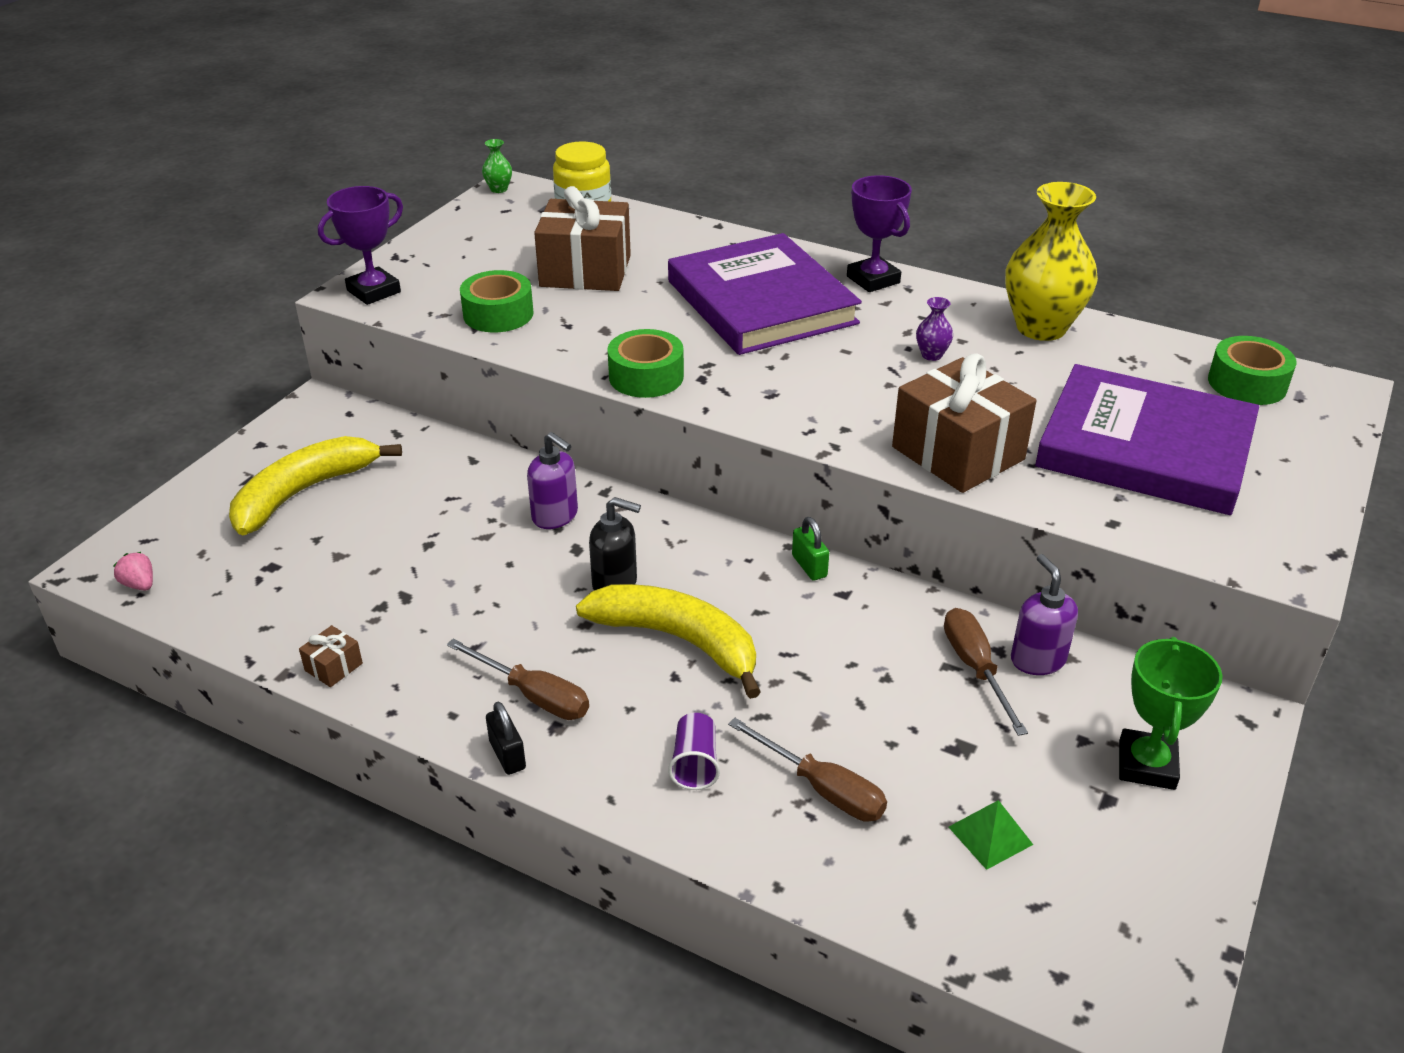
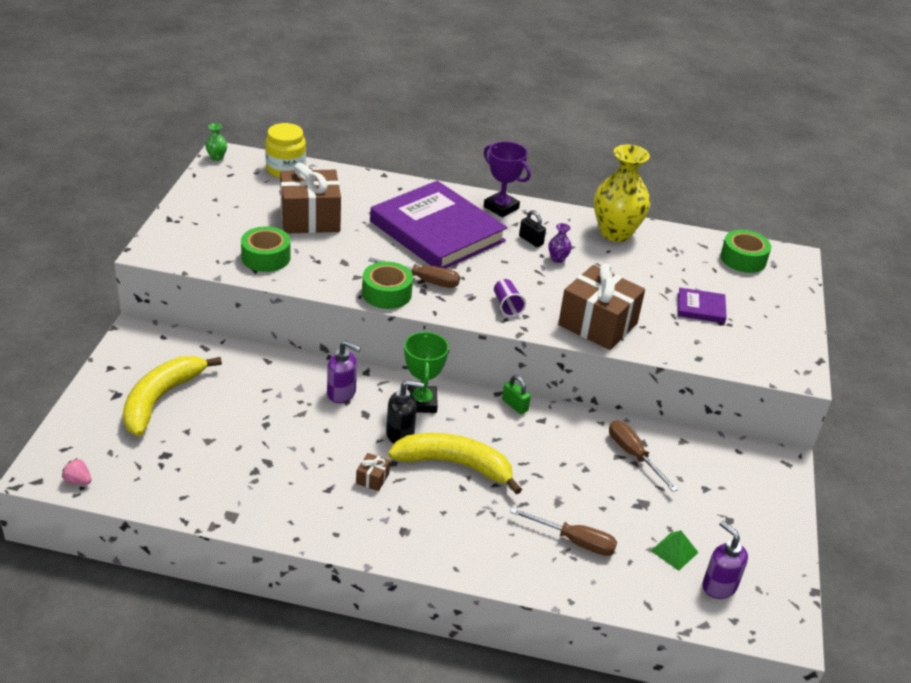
camera: 20 degrees left, 0 degrees up
(333, 667) = (243, 516): brown gift -> brown gift (372, 478)
(373, 291) = (168, 248): purple trophy -> none
(507, 755) = (382, 553): black padlock -> black padlock (531, 240)
(534, 696) = (381, 514): brown screwdriver -> brown screwdriver (424, 280)
(695, 764) = (496, 539): purple cup -> purple cup (507, 306)
(1037, 659) = (666, 444): purple soap dispenser -> purple soap dispenser (719, 586)
(1145, 448) = (700, 308): purple book -> purple book, size x0.41
(1147, 765) = (742, 497): green trophy -> green trophy (421, 402)

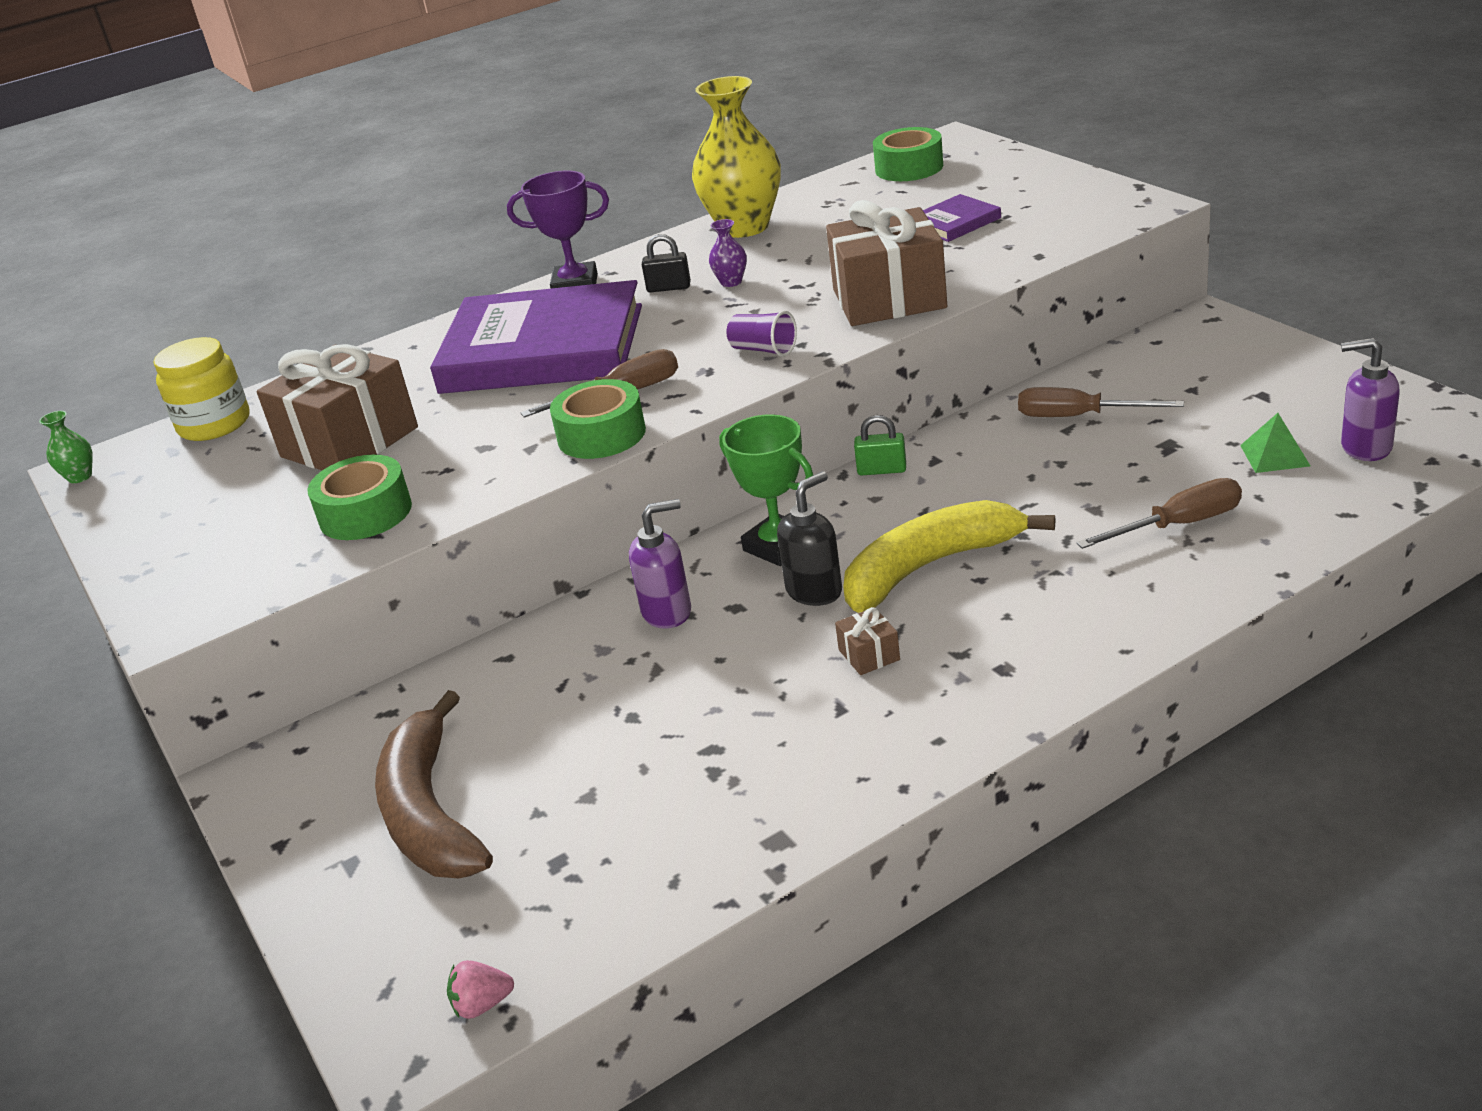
camera: 35 degrees left, 5 degrees down
(161, 399) = (430, 812): yellow banana -> brown banana

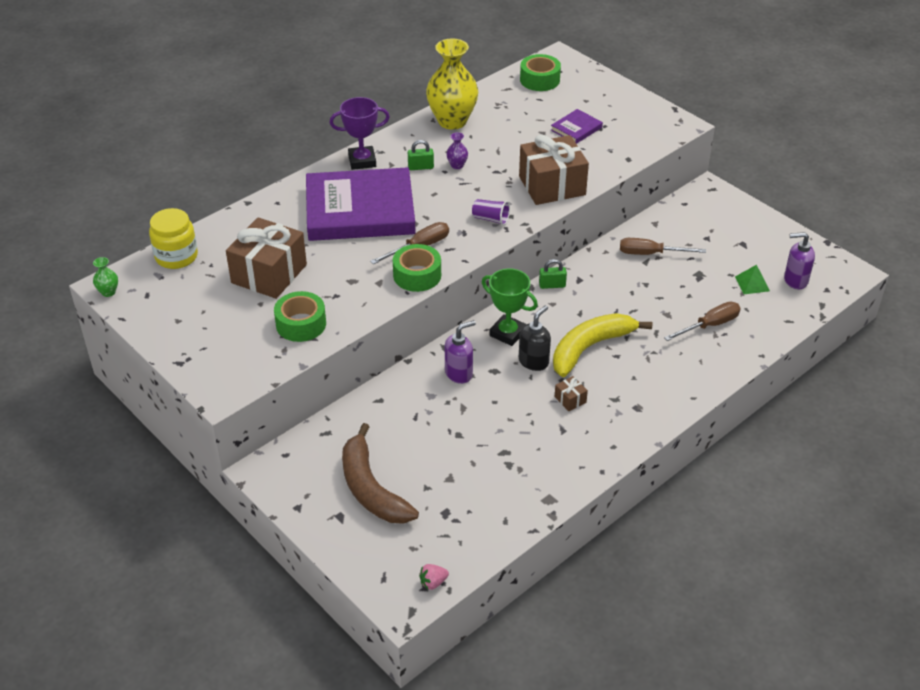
camera: 15 degrees left, 10 degrees up
(669, 288) = (420, 167): black padlock -> green padlock

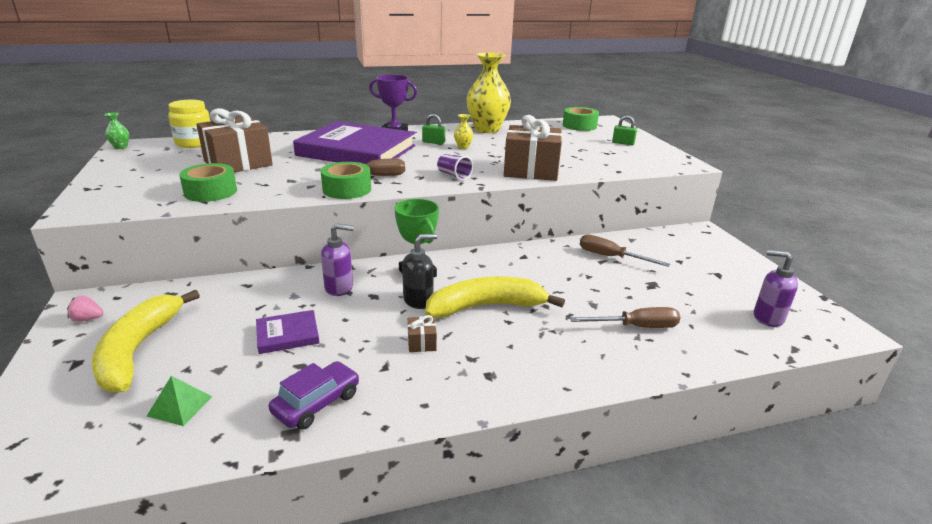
camera: 25 degrees right, 15 degrees down
(371, 488) = (138, 350): brown banana -> yellow banana
(433, 582) = (49, 475): pink strawberry -> pink strawberry (88, 319)
(457, 165) = (463, 147): purple vase -> yellow vase
(544, 474) = (317, 403): none -> purple car
(552, 285) = (494, 253): green padlock -> green padlock (623, 143)
(576, 129) = (586, 149): purple book -> purple book (287, 334)
(752, 283) = (711, 306): green pyramid -> green pyramid (180, 406)

